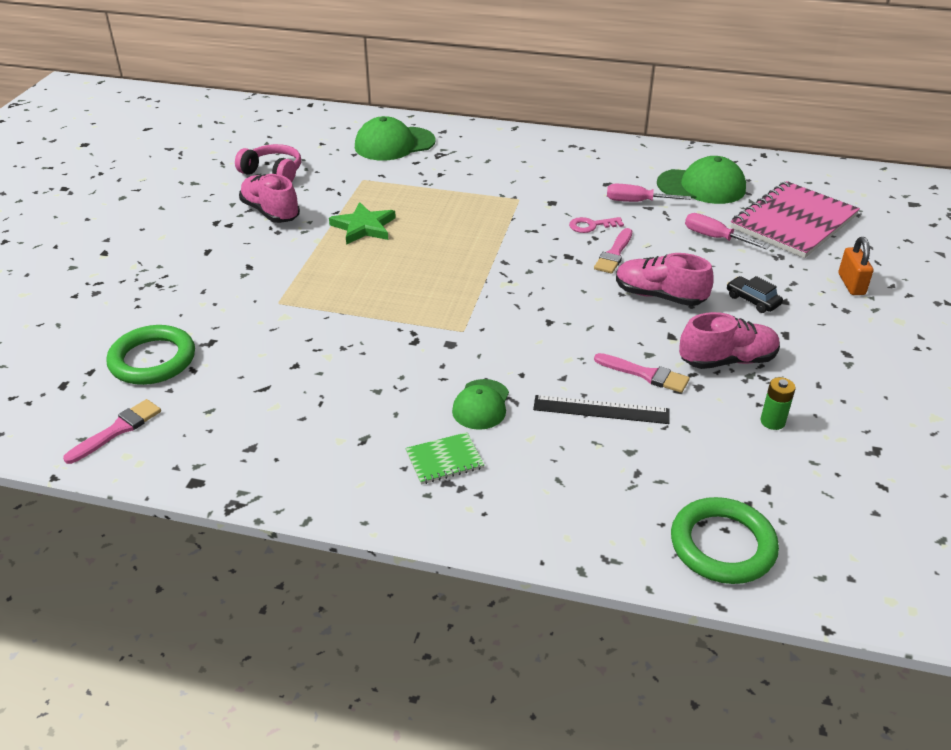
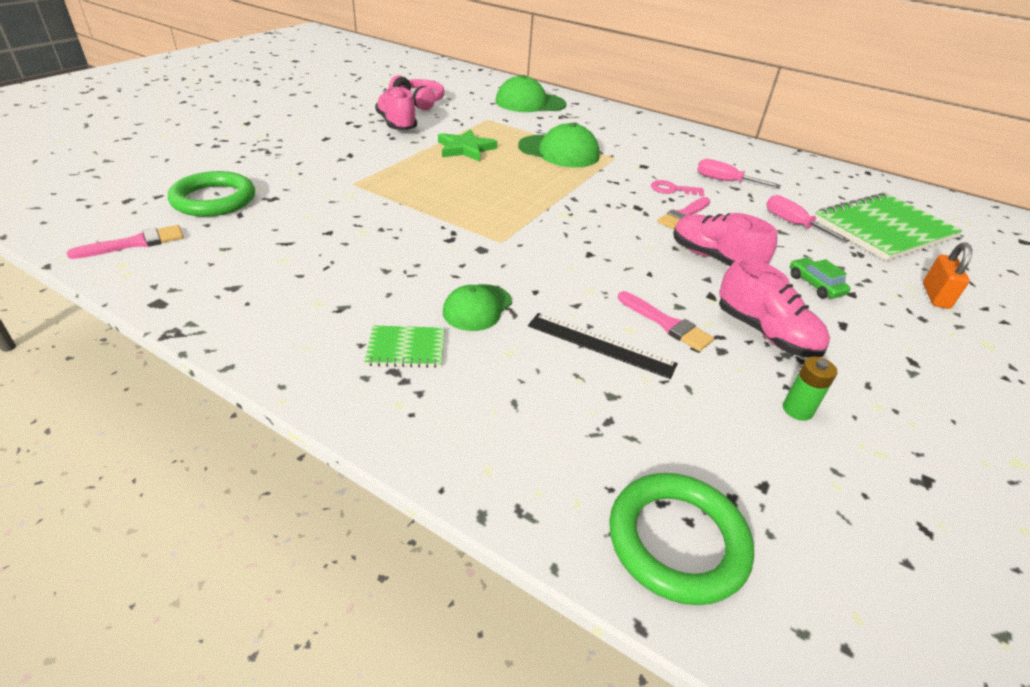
camera: 15 degrees right, 0 degrees up
(701, 186) = (795, 183): green cap -> green cap (559, 152)
(727, 360) = (765, 333): pink shoe -> pink shoe turned 45 degrees clockwise
(752, 300) = (815, 285): black car -> green car
(793, 222) = (883, 229): pink notebook -> green notebook

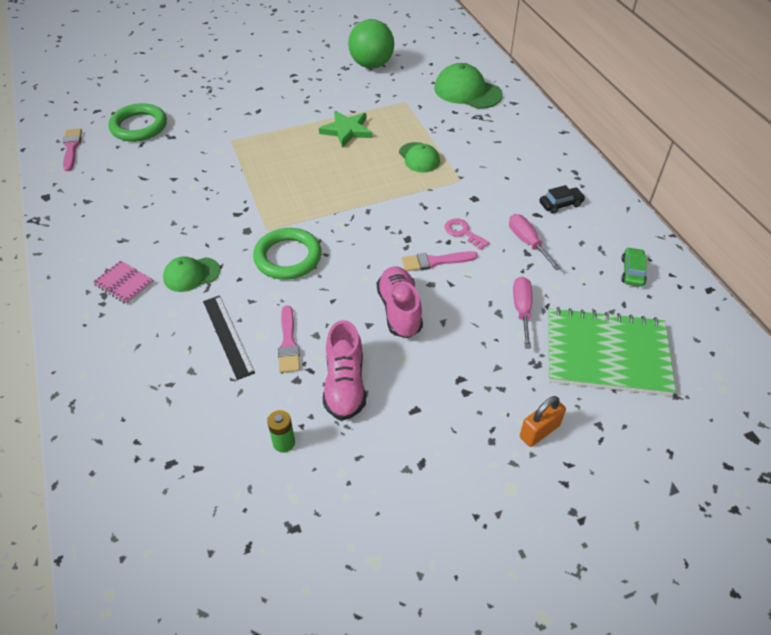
camera: 40 degrees right, 10 degrees up
(135, 243) = (71, 148): pink brush -> pink brush turned 105 degrees counterclockwise
(397, 124) = (325, 87): pink shoe -> none
(406, 348) = (124, 283): green notebook -> pink notebook
(419, 102) = (371, 65): pink headphones -> green ball
(559, 152) = (419, 157): green cap -> green cap, size x0.62
(677, 541) = (118, 463): green ring -> green ring (288, 257)
(707, 152) = (560, 204): none -> black car
(815, 285) = (446, 370): green car -> green car (632, 271)

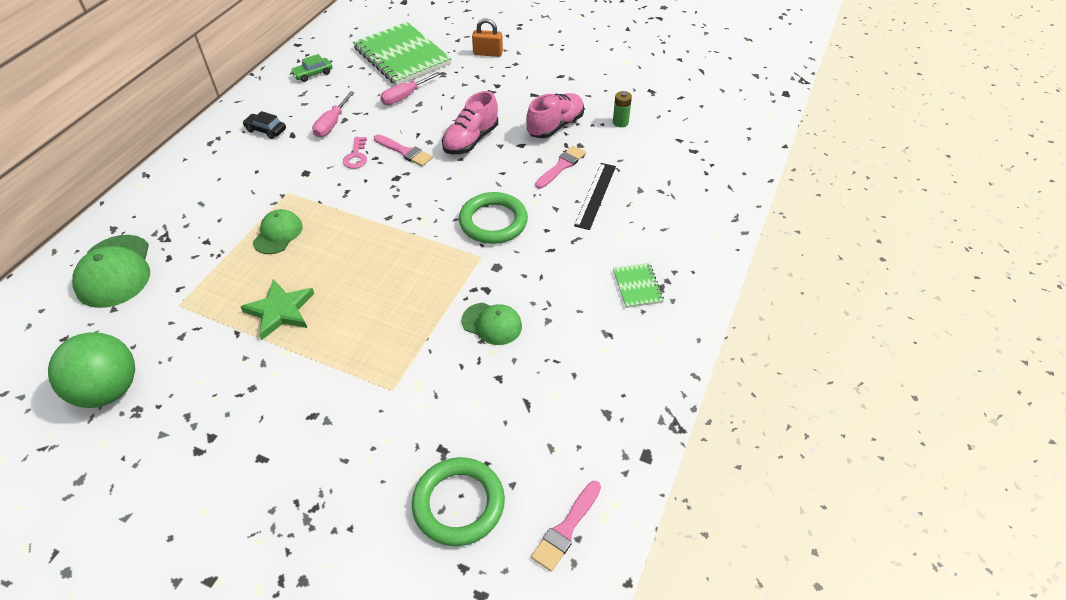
camera: 135 degrees left, 0 degrees up
(124, 283) = (637, 286): pink notebook -> green notebook
(191, 274) = (578, 258): green cap -> green cap (492, 324)

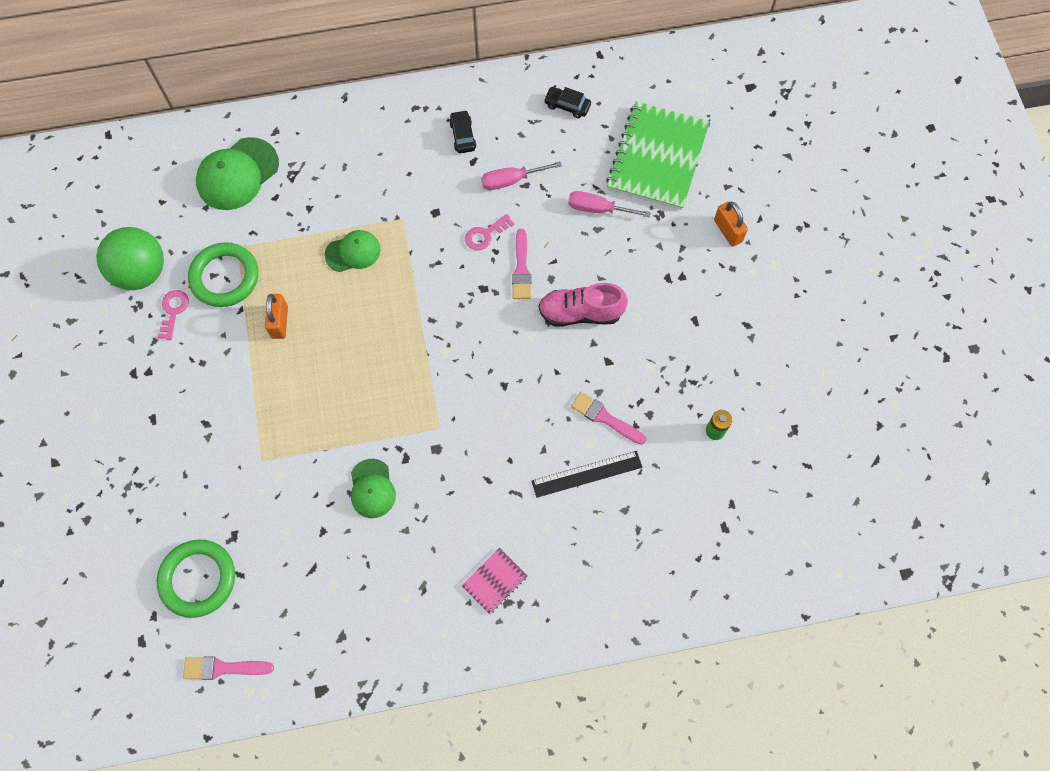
camera: 55 degrees right, 20 degrees up
(177, 384) = (173, 311): none -> pink key
(280, 311) = (279, 322): green star -> orange padlock
(313, 74) = (567, 106): green car -> black car
(493, 222) = (487, 409): green ring -> green ring (225, 277)
(555, 126) = (661, 373): pink shoe -> none
(561, 166) = (605, 418): pink brush -> pink brush turned 150 degrees counterclockwise
(637, 286) = (494, 581): green notebook -> pink notebook

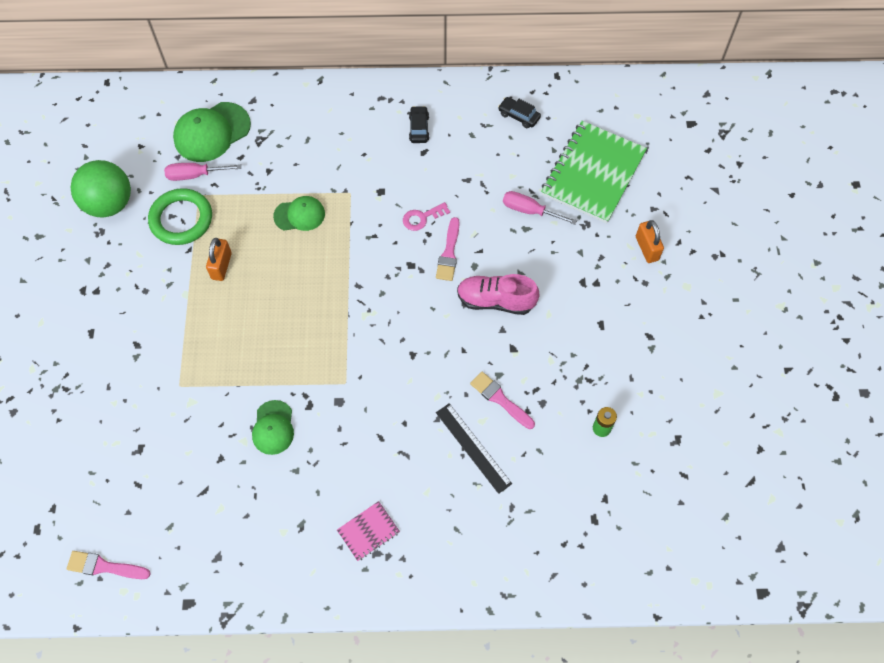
camera: 10 degrees right, 5 degrees down
(173, 311) = (130, 241): pink key -> none
(198, 579) = (99, 482): green ring -> none
(511, 180) = (455, 174): pink screwdriver -> pink screwdriver (195, 175)
(586, 474) = (473, 447): black ruler -> black ruler turned 60 degrees clockwise

